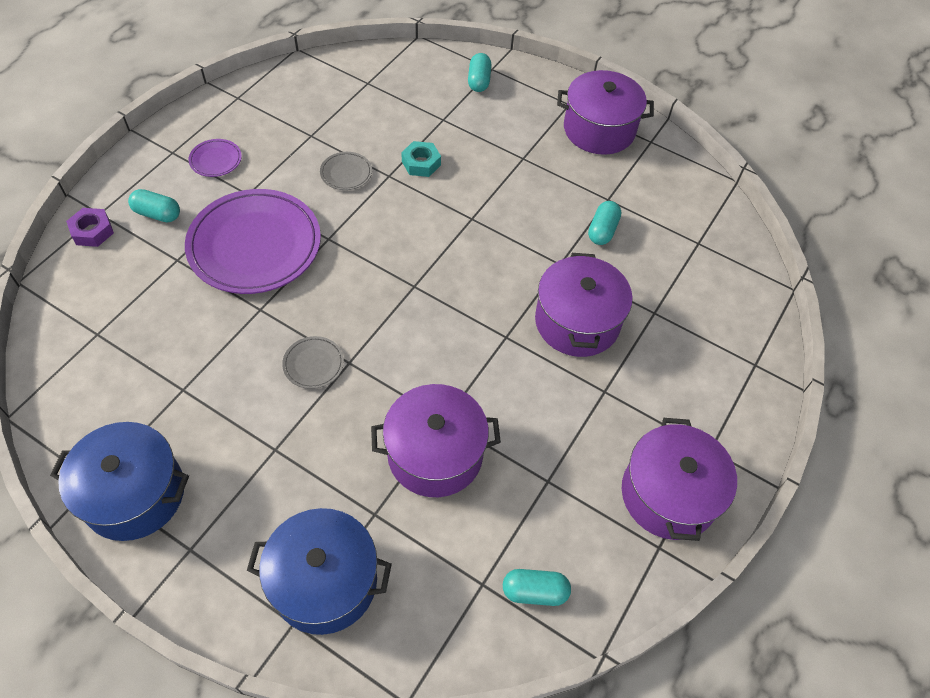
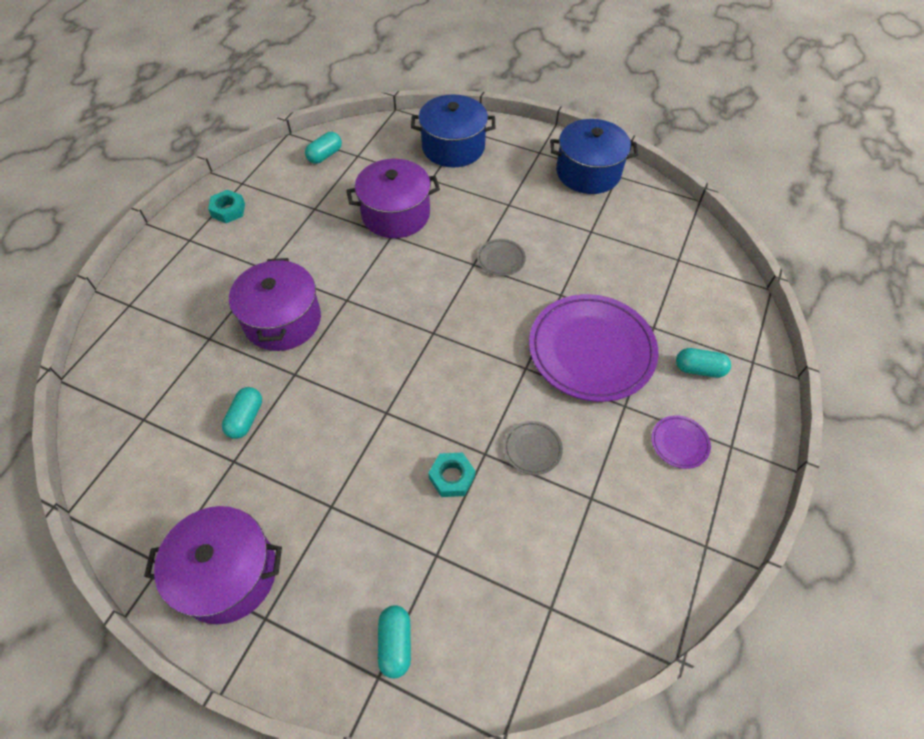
camera: 175 degrees right, 0 degrees up
(92, 231) = (745, 343): purple nut -> none
(534, 591) = (325, 155): turquoise capsule -> turquoise capsule turned 45 degrees counterclockwise
(668, 494) = (228, 210): purple pot -> turquoise nut

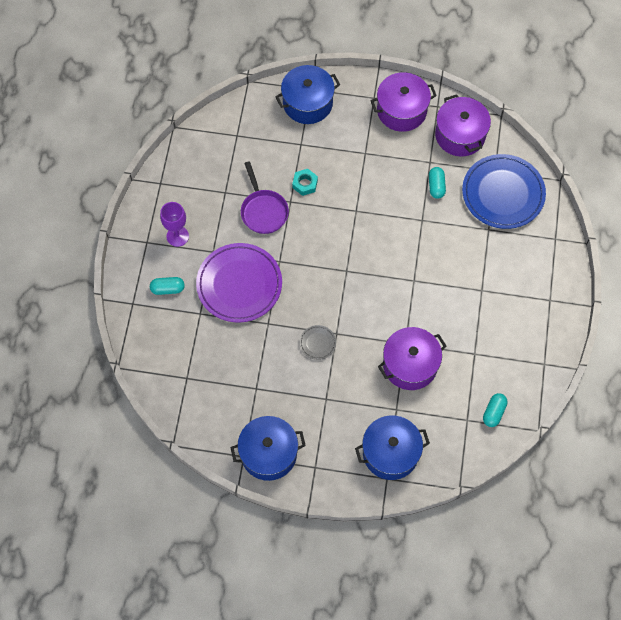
camera: 165 degrees right, 10 degrees up
(155, 382) = (503, 194): none -> blue plate
(228, 210) = (538, 334): turquoise nut -> none
(282, 320) = (448, 254): purple pot -> purple pot (460, 135)
(395, 643) = (307, 103): turquoise capsule -> blue pot
(532, 449) = (263, 211): grey plate -> purple pan
(679, 443) = (177, 236): purple plate -> purple goblet

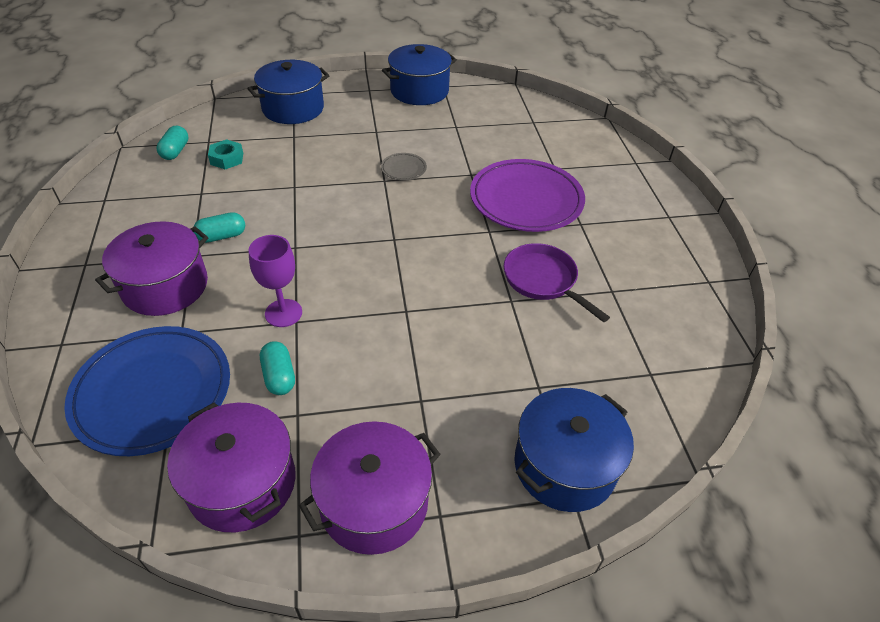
camera: 160 degrees right, 20 degrees down
(168, 289) = (607, 181): turquoise capsule -> turquoise capsule (222, 236)
(177, 236) = (636, 229): purple goblet -> purple goblet (283, 313)
(305, 184) = (501, 329): turquoise nut -> turquoise nut (227, 159)
(410, 365) = (284, 170): purple pot -> purple pot (165, 286)

